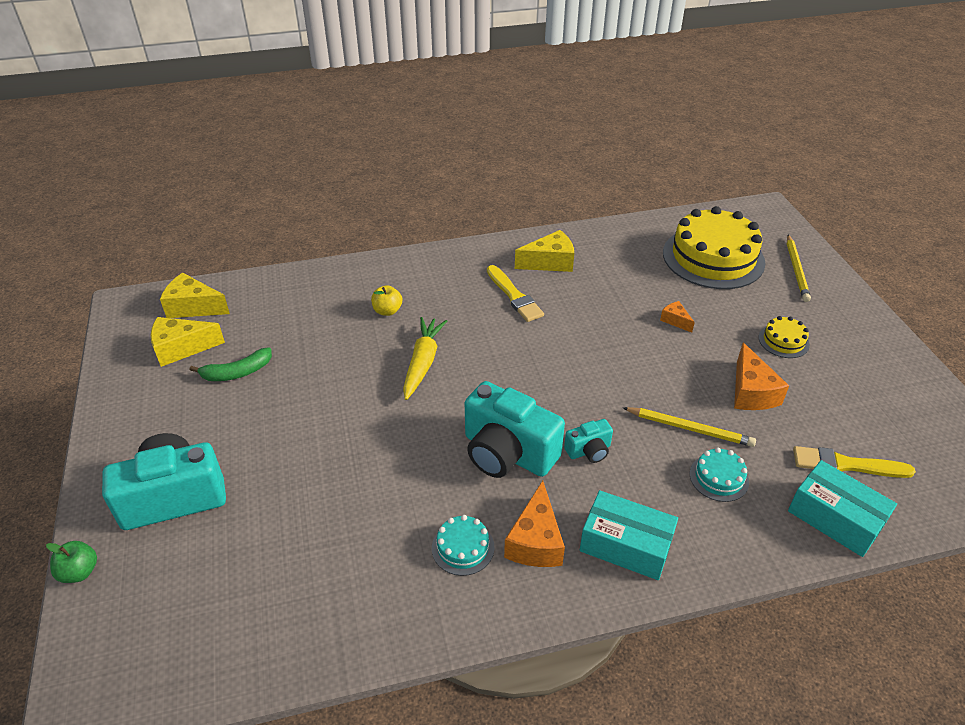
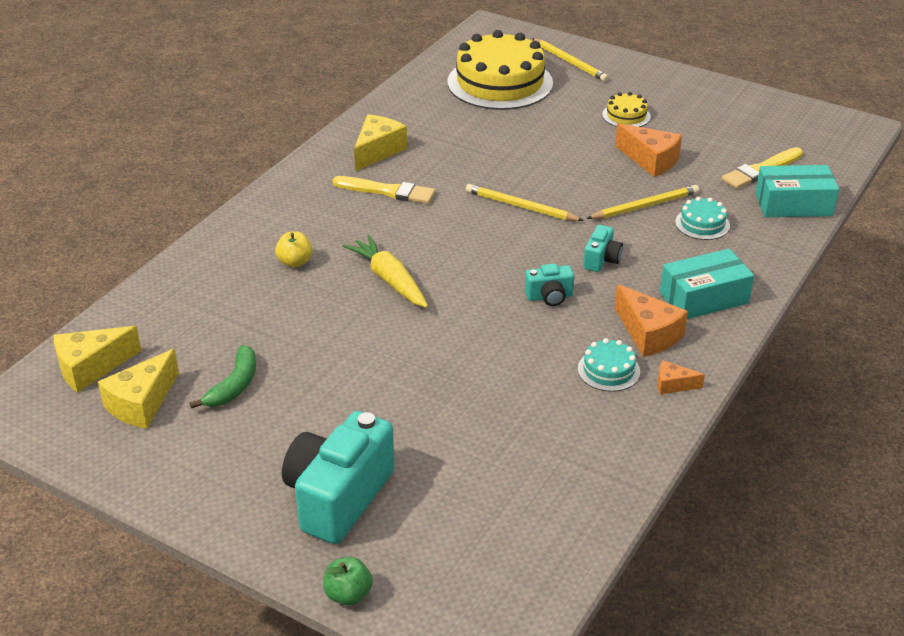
camera: 45 degrees left, 5 degrees down
(507, 453) = (549, 297): turquoise camera -> turquoise camera, size x0.47
(589, 366) = (521, 207): none -> yellow pencil
(675, 320) = (536, 142): orange cheese -> orange cheese (673, 385)

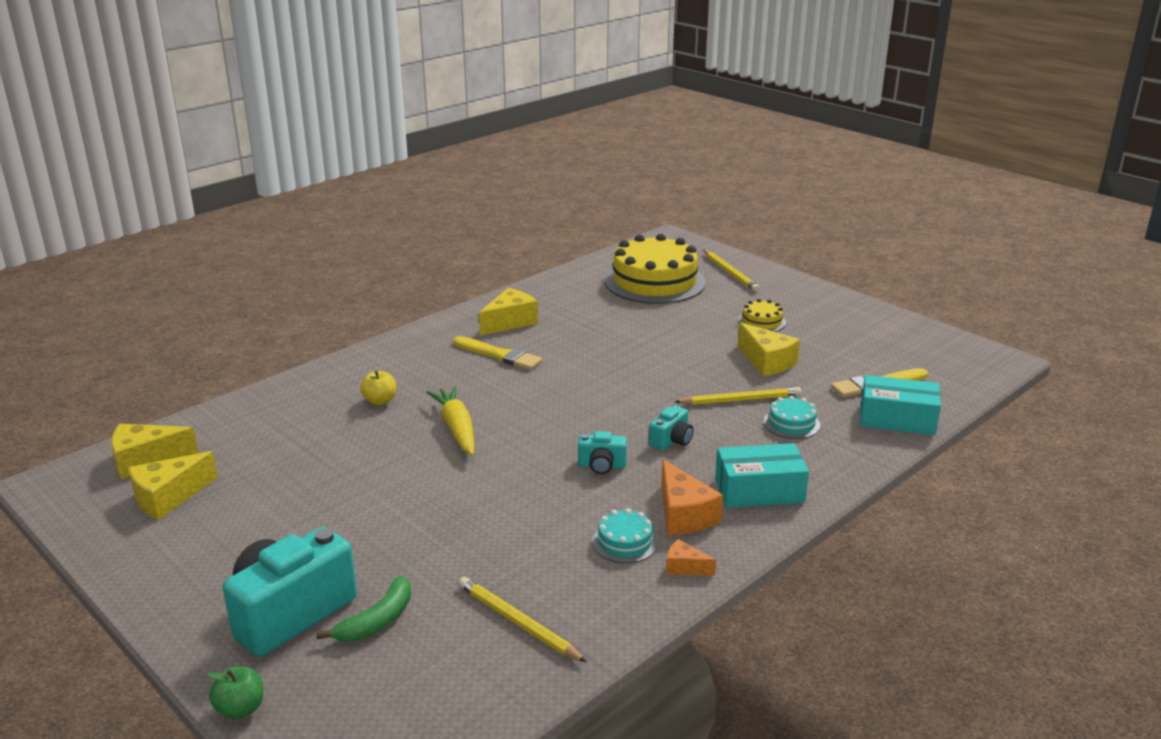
camera: 15 degrees right, 10 degrees down
(234, 386) = (258, 496): green banana -> green banana (376, 621)
(521, 207) = (617, 384): yellow pencil -> yellow pencil (518, 623)
(650, 160) = (767, 362): orange cheese -> yellow cheese

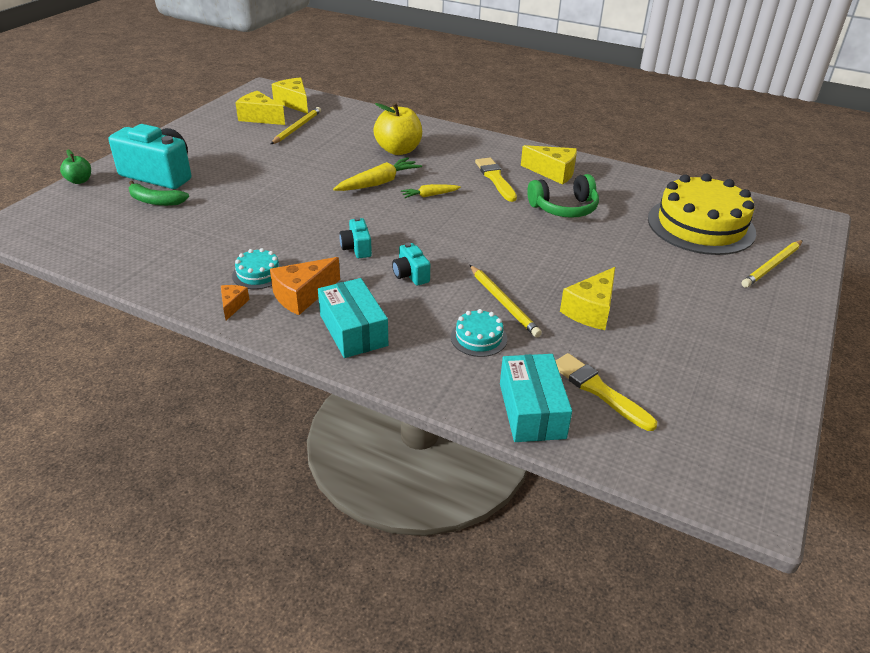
camera: 70 degrees right, 10 degrees up
(380, 401) = (398, 150): yellow apple -> yellow apple, size x1.86
(499, 355) = (495, 178): yellow brush -> yellow brush turned 150 degrees clockwise
(510, 400) = (430, 195): none -> yellow carrot
(518, 623) = (158, 247): yellow pencil -> yellow pencil (297, 128)
(587, 333) = (564, 208): none -> green headphones
(671, 441) = (410, 275): turquoise camera -> turquoise camera turned 45 degrees clockwise
(762, 322) = (676, 298): yellow cake -> none

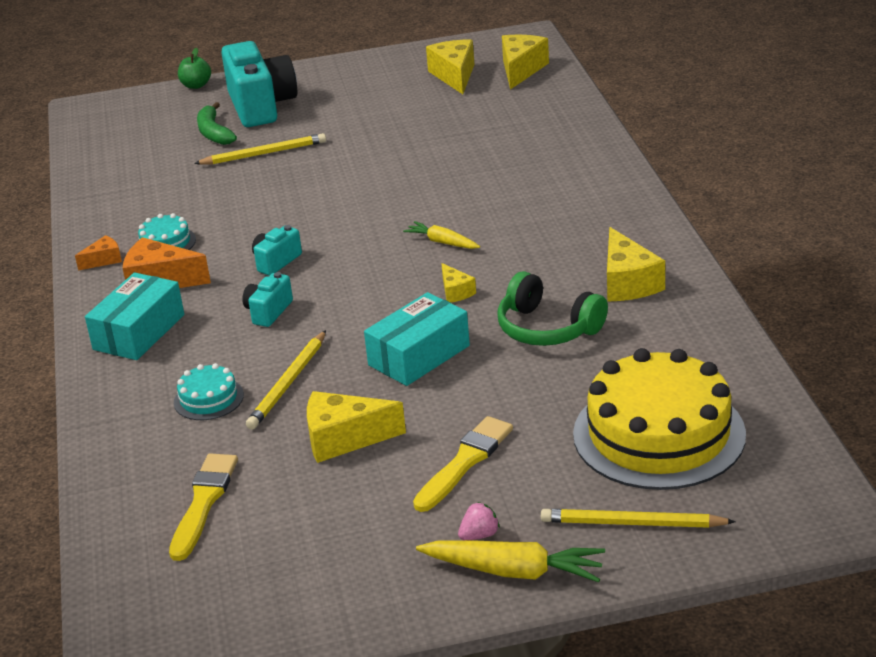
camera: 55 degrees right, 5 degrees down
(297, 128) = (466, 103): yellow pencil -> yellow pencil (264, 153)
(379, 183) = (422, 204): yellow carrot -> yellow carrot (514, 571)
(398, 150) = (516, 175): yellow apple -> none
(487, 214) = (455, 292): none -> yellow cheese
(495, 178) = (548, 257): yellow brush -> yellow brush (465, 462)
(532, 410) = (128, 479): turquoise box -> turquoise box (419, 355)
(739, 311) = (479, 535): none -> pink strawberry

